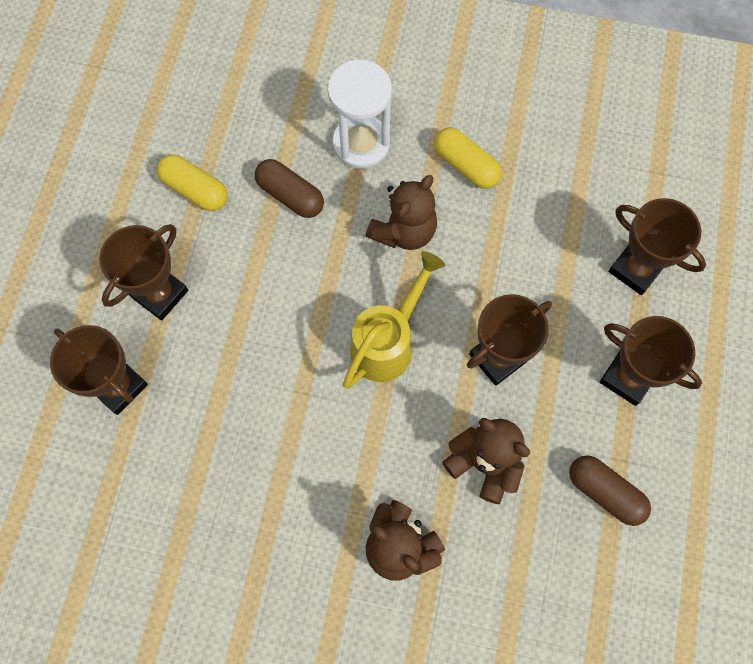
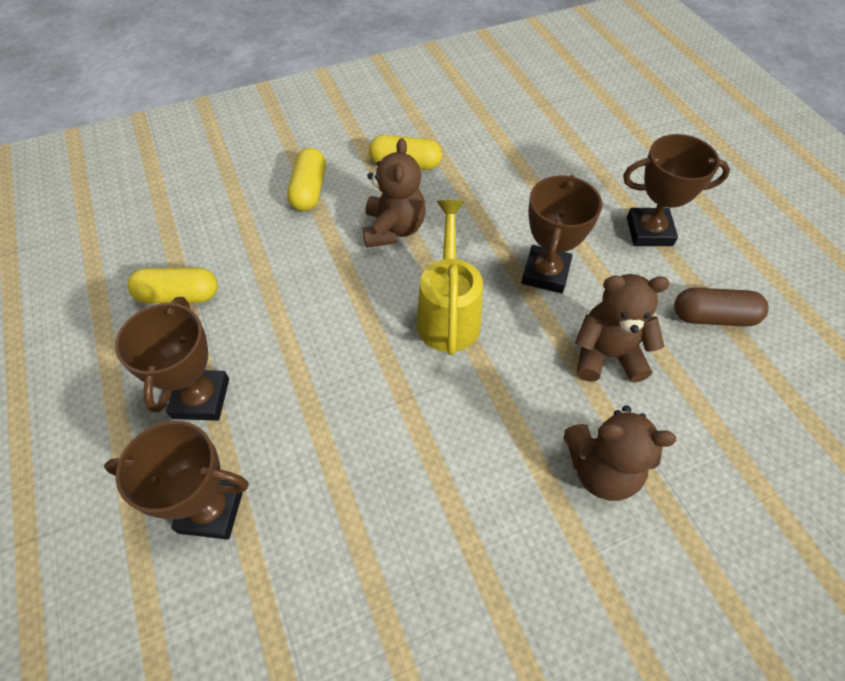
camera: 35 degrees left, 15 degrees down
(290, 195) = (274, 254): brown capsule -> none
(361, 144) = (309, 190): white hourglass -> yellow capsule
(635, 269) = (586, 163): brown trophy -> none

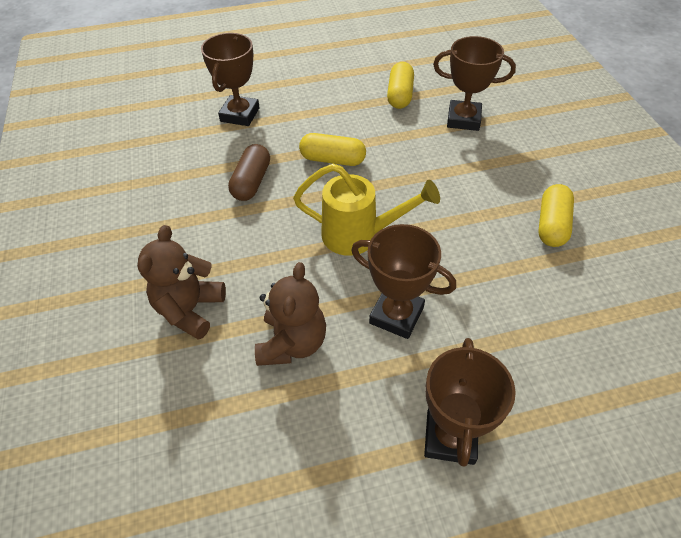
camera: 100 degrees right, 5 degrees down
(201, 398) = (315, 108): brown trophy -> brown trophy (463, 119)
(309, 190) = (509, 158): yellow capsule -> yellow capsule (332, 159)
(393, 229) = (460, 209): brown teddy bear -> none
(713, 317) = (315, 463): brown capsule -> brown capsule (251, 182)

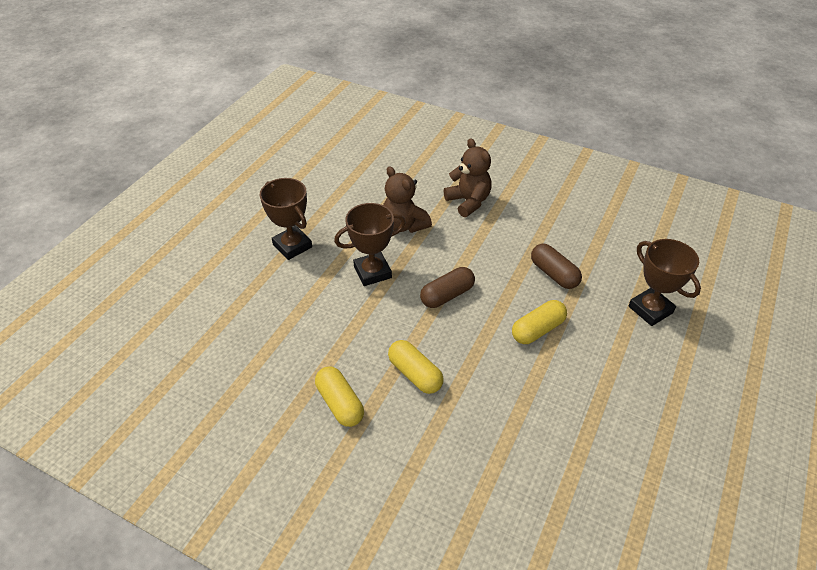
camera: 130 degrees right, 5 degrees down
(359, 235) = (447, 295): yellow watering can -> brown capsule
(399, 95) = (590, 438): yellow capsule -> yellow capsule (415, 374)
(463, 119) = (508, 458): brown trophy -> none

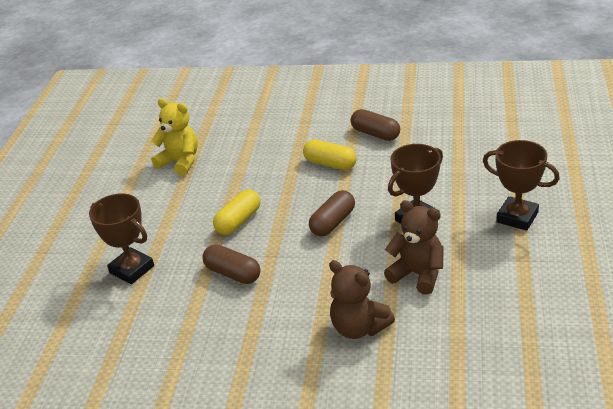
camera: 165 degrees right, 10 degrees down
(340, 403) = (375, 134): yellow capsule -> brown capsule
(596, 455) = (180, 162): none -> yellow teddy bear

